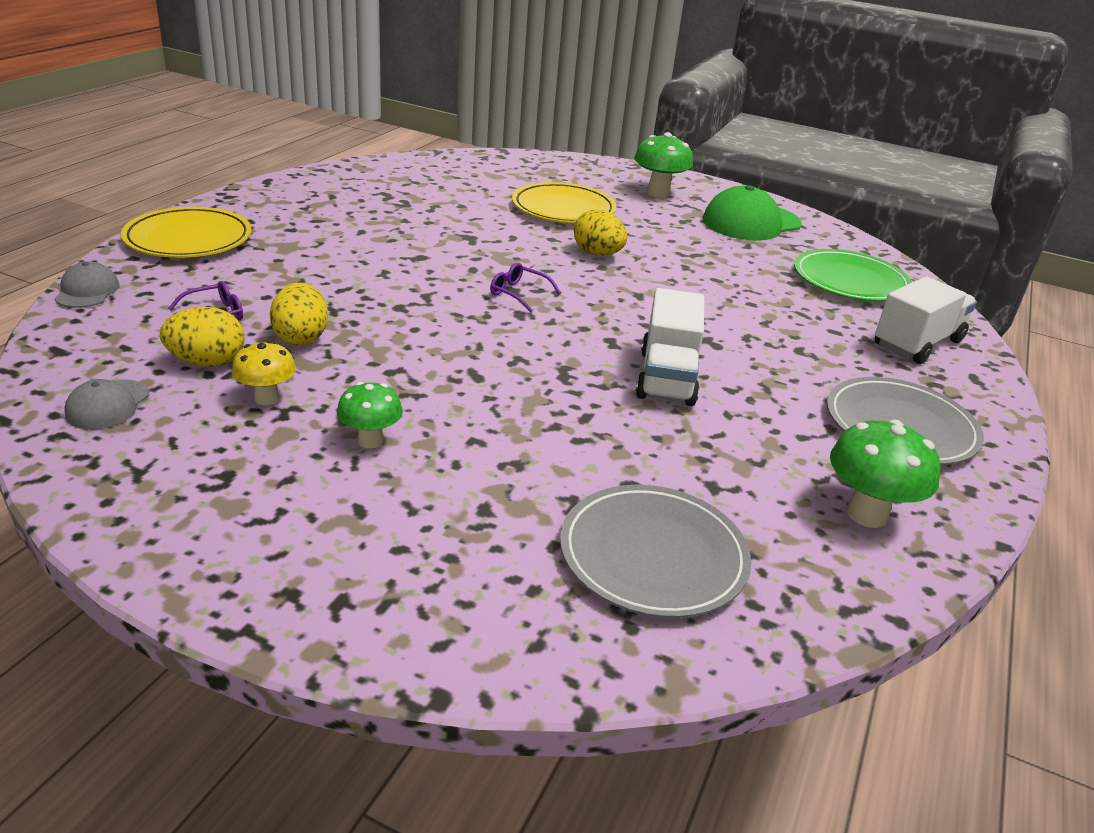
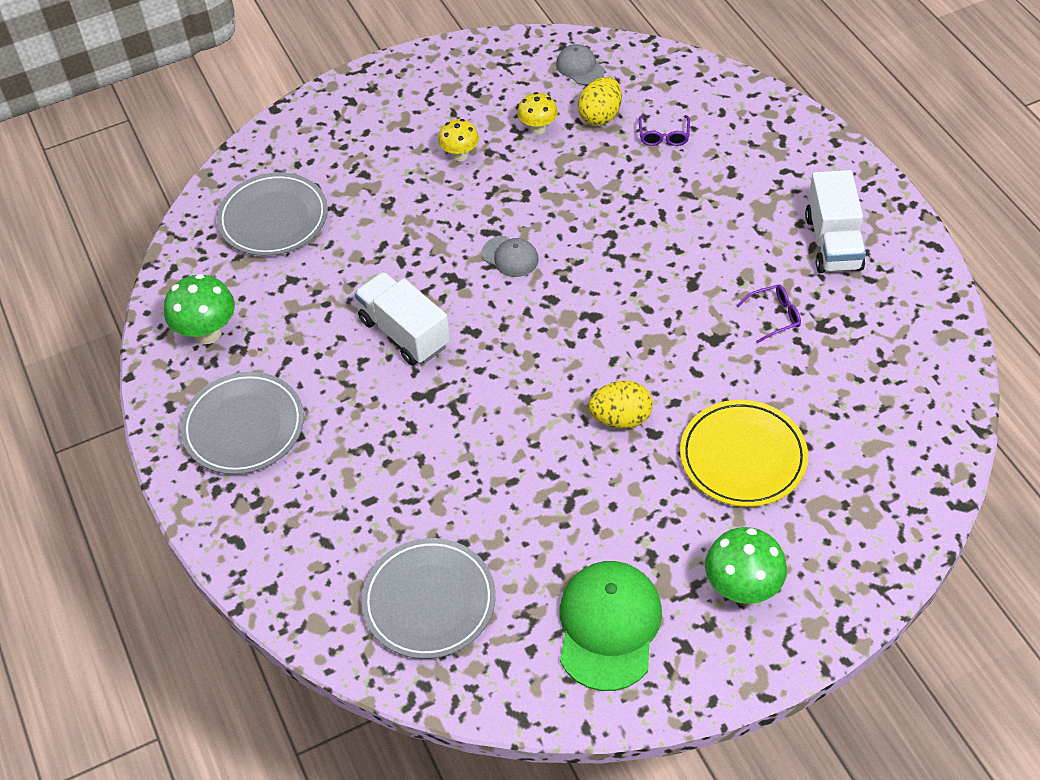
camera: 135 degrees right, 20 degrees up
(87, 291) = (741, 86): grey cap -> grey cap (510, 257)
(188, 239) = (810, 156): yellow plate -> none
(301, 337) = (602, 167): yellow egg -> none
(370, 440) = (460, 155): green mushroom -> yellow mushroom
(518, 293) = (584, 316): purple glasses -> purple glasses (774, 316)
(850, 281) = (429, 601): green plate -> grey plate
(917, 343) = (306, 549): white truck -> white truck (833, 242)

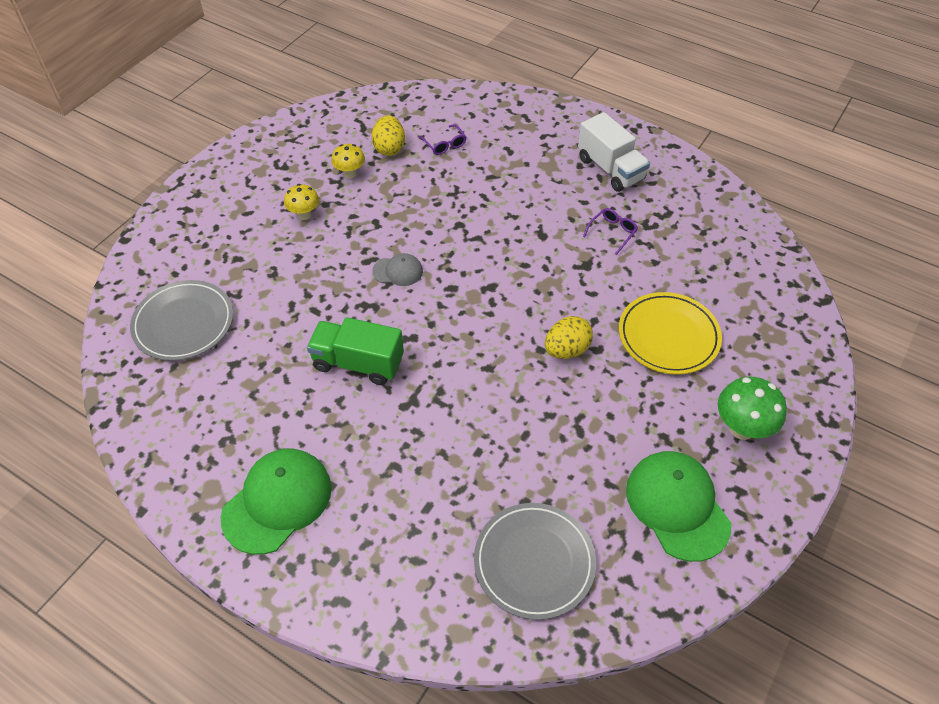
camera: 35 degrees left, 0 degrees up
(207, 333) = (189, 440): green mushroom -> none
(244, 427) = (277, 501): grey plate -> green cap
(404, 333) = (358, 363): white truck -> green truck
(580, 67) = (349, 121): grey cap -> none

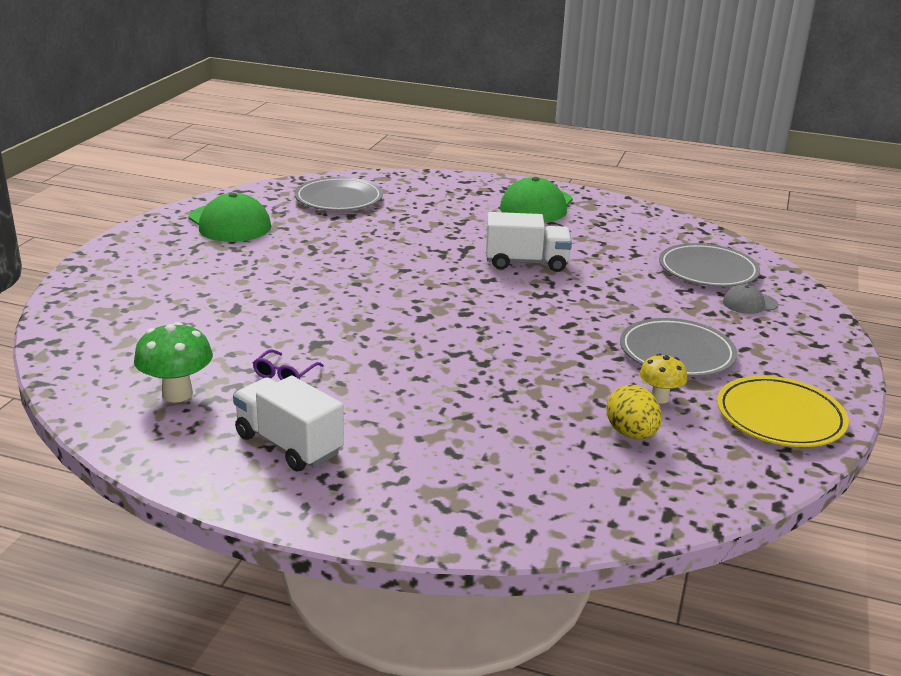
camera: 165 degrees right, 25 degrees down
(304, 215) = (676, 353): yellow mushroom -> grey plate
(358, 363) = (526, 263): green truck -> white truck
(398, 271) = (531, 319): grey cap -> grey cap (749, 303)
(444, 145) = (553, 448): purple glasses -> none
(566, 350) = (330, 285): yellow egg -> none
(668, 336) = (223, 301): yellow plate -> yellow plate (780, 417)
(741, 428) = (163, 258): green mushroom -> green mushroom (177, 394)

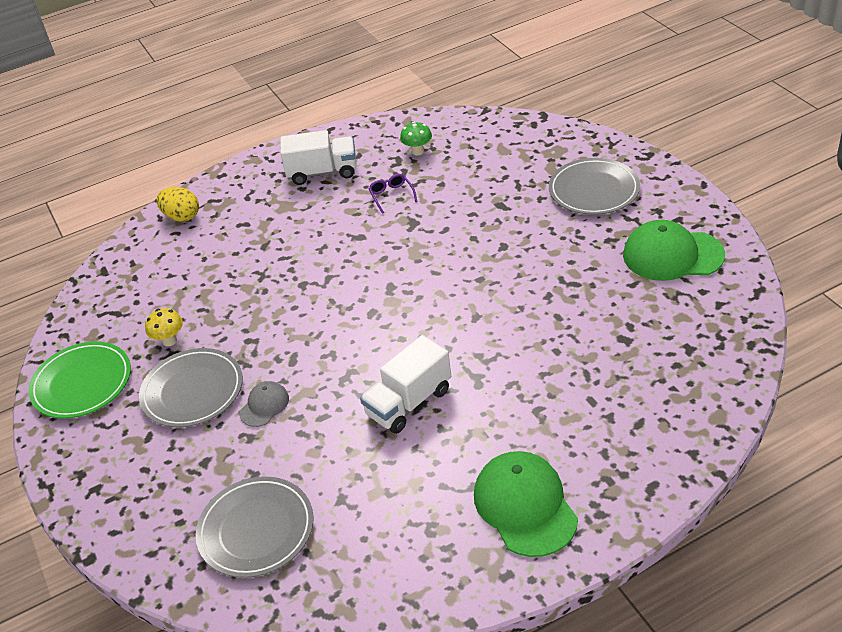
camera: 140 degrees right, 15 degrees up
(177, 394) = (417, 151): green mushroom -> green mushroom, size x0.64
(339, 199) = (678, 351): grey plate -> grey plate (594, 190)
(631, 434) = (163, 302): yellow egg -> yellow egg (182, 217)
(749, 303) = (182, 504): grey cap -> grey cap (264, 405)
(780, 417) = (82, 383): yellow plate -> green plate

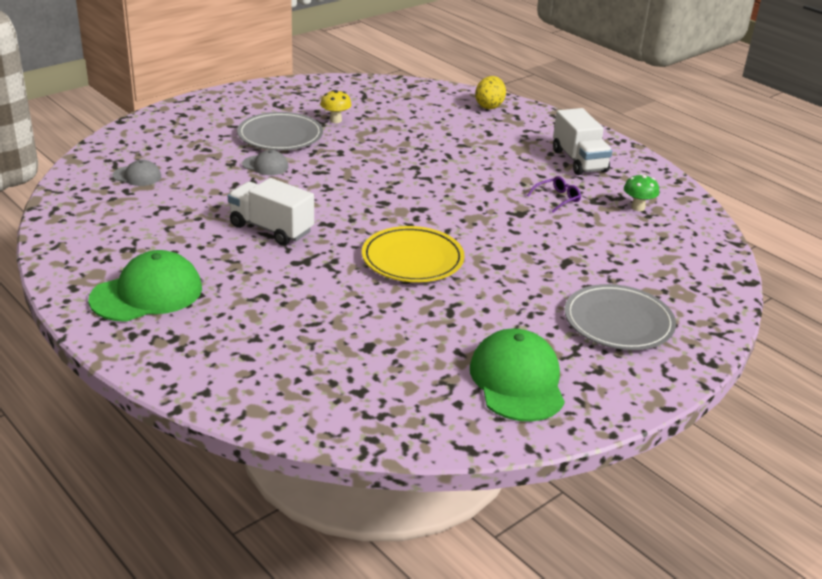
camera: 70 degrees right, 10 degrees down
(82, 383) = (286, 95): green plate -> none
(256, 530) = (137, 176): grey plate -> grey cap
(484, 300) = (412, 259): none -> yellow plate

